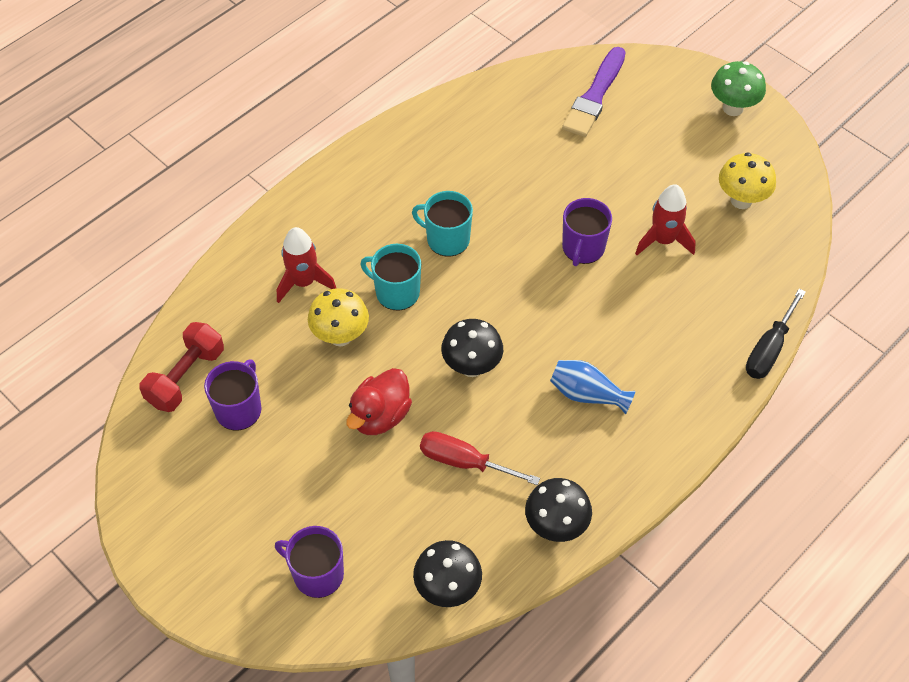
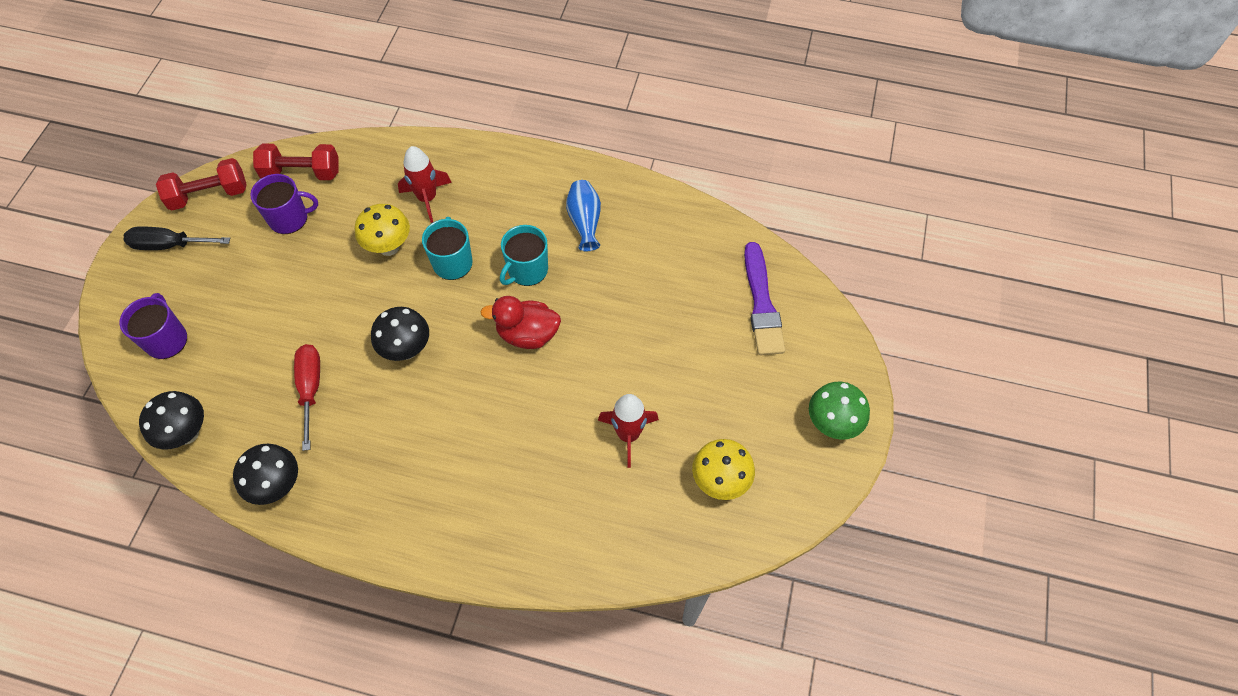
camera: 60 degrees right, 5 degrees up
(148, 474) = (209, 195): none -> red dumbbell
(380, 416) = (327, 310): red duck -> red duck (527, 334)
(447, 239) = (527, 270): turquoise mug -> turquoise mug turned 135 degrees counterclockwise
(583, 248) = (579, 374): purple mug -> none
(587, 394) = (423, 449): blue vase -> blue vase (585, 222)
(595, 96) = (761, 304): purple brush -> purple brush turned 90 degrees counterclockwise
(769, 349) = (554, 582): black screwdriver -> black screwdriver (169, 245)

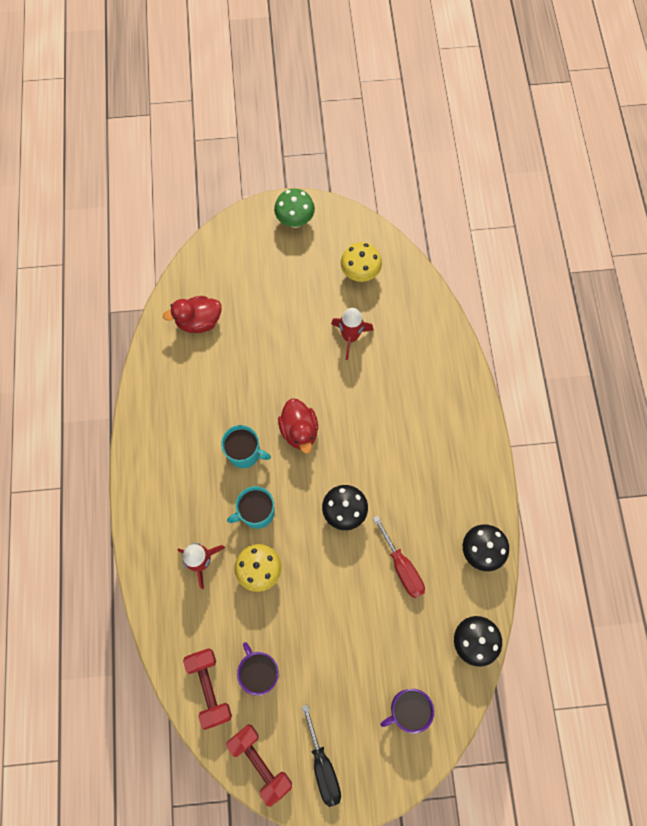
camera: 110 degrees left, 10 degrees up
(311, 389) = (402, 567): red screwdriver -> red screwdriver turned 90 degrees counterclockwise
(585, 222) = (185, 427): blue vase -> none
(715, 270) = (199, 321): none -> red duck
(761, 304) = (218, 284): purple brush -> none

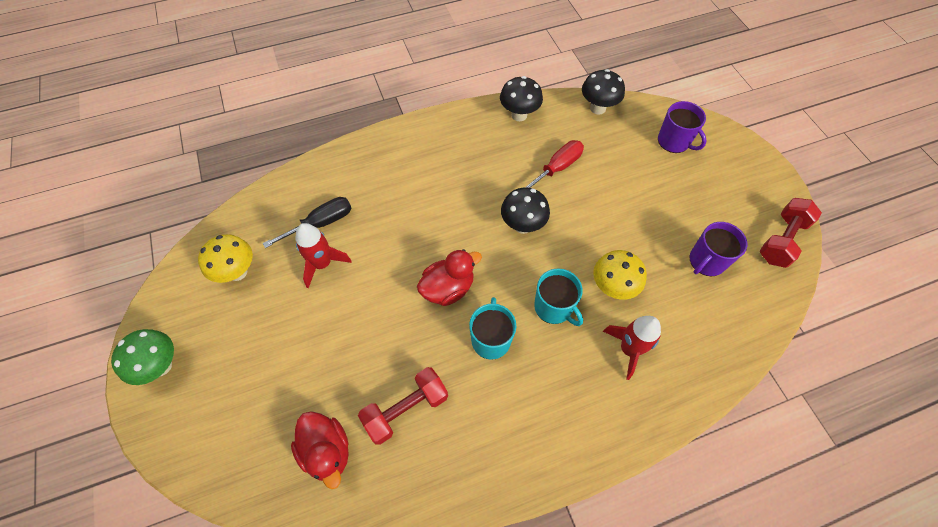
camera: 105 degrees left, 10 degrees down
(209, 687) = (746, 303): red dumbbell -> red dumbbell (406, 409)
(323, 766) = (754, 191): black screwdriver -> black screwdriver (321, 223)

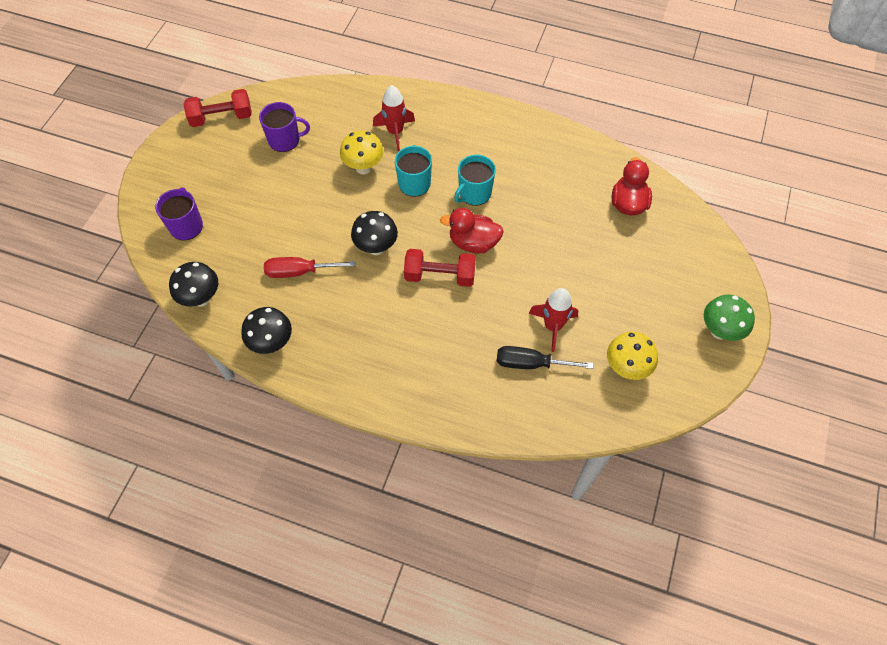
camera: 140 degrees left, 0 degrees up
(406, 409) = (562, 193): red dumbbell -> red dumbbell (440, 276)

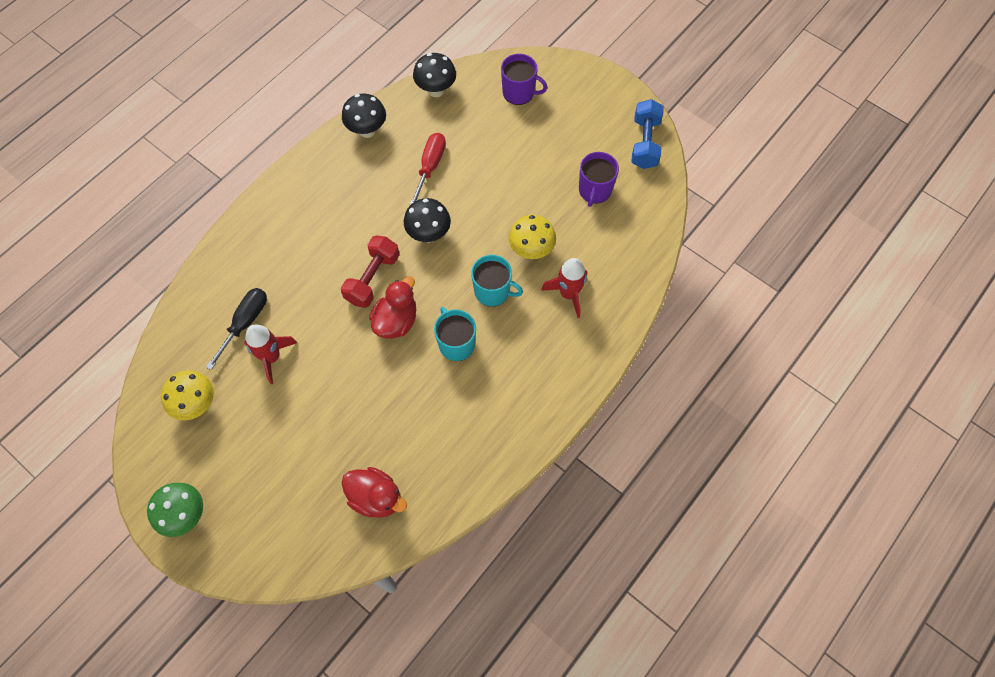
camera: 110 degrees right, 5 degrees up
(221, 118) = (645, 143): red dumbbell -> blue dumbbell

